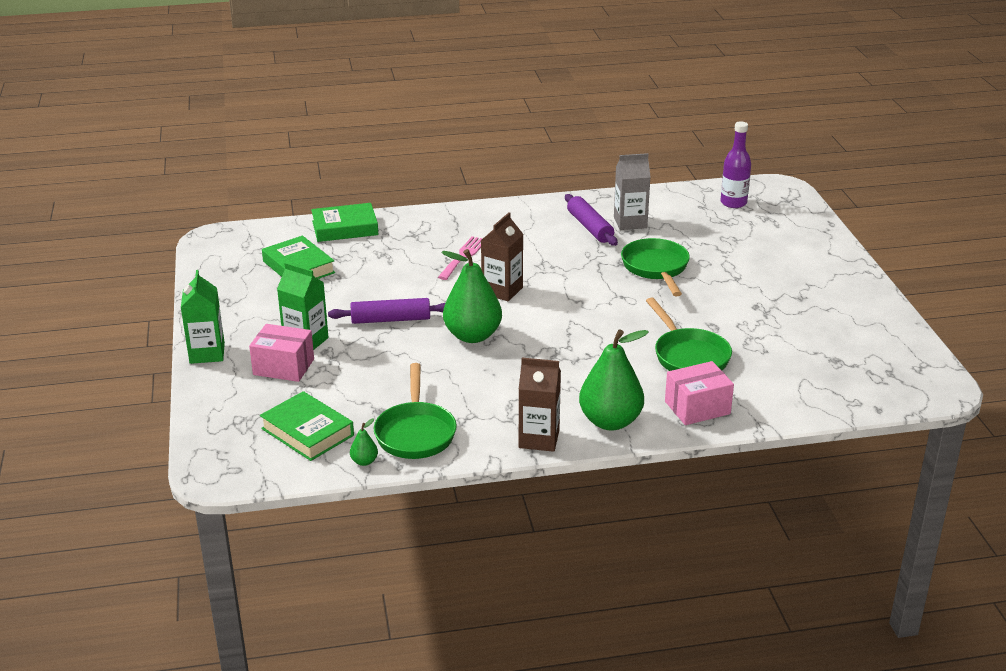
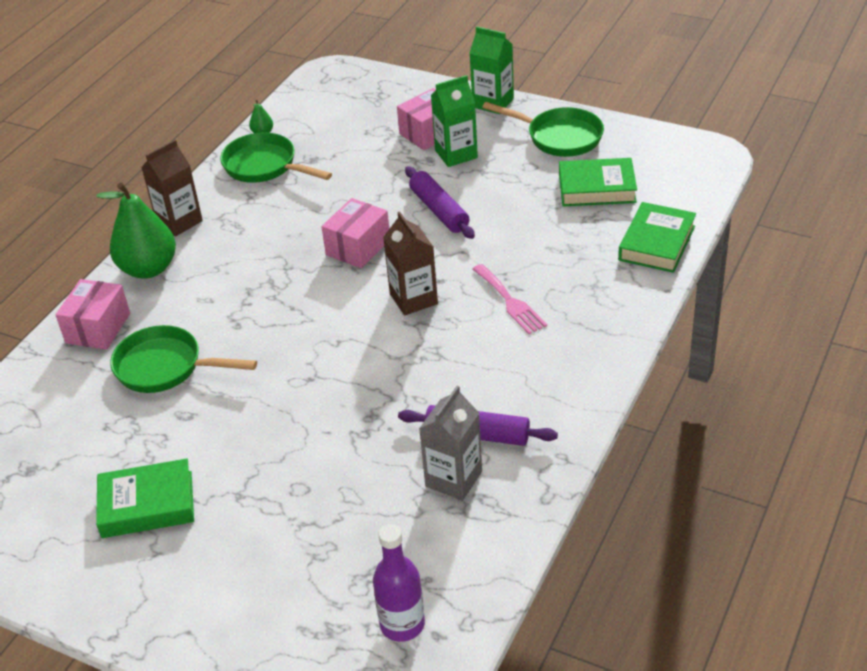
camera: 130 degrees right, 10 degrees up
(307, 432) = (328, 119): green book -> green book (147, 504)
(391, 319) = (439, 210): purple rolling pin -> purple rolling pin turned 60 degrees counterclockwise
(472, 336) = (358, 247): green pear -> pink box
(656, 268) = (331, 438): green pan -> green pan (559, 137)

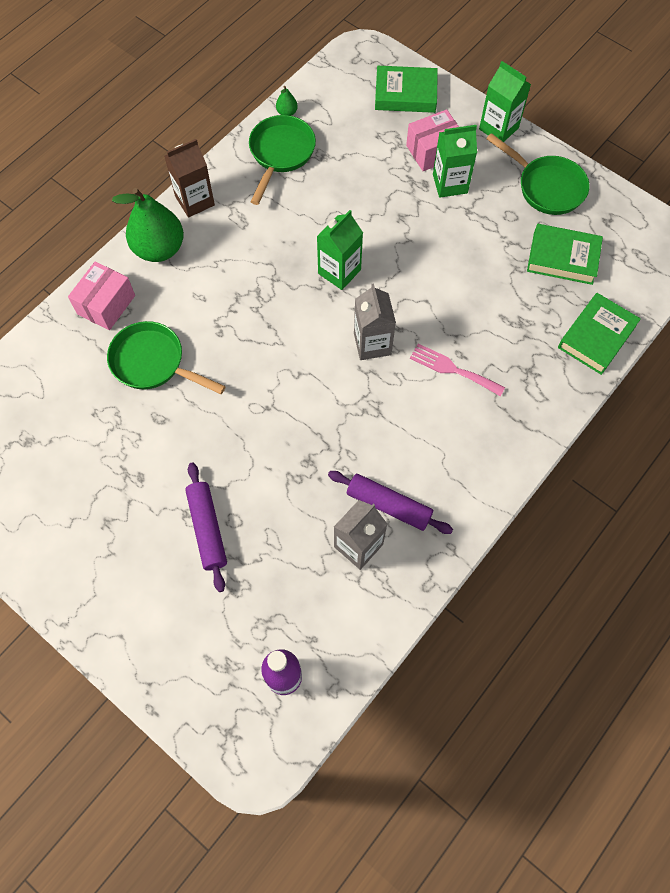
camera: 10 degrees right, 25 degrees up
(147, 504) = (112, 502): green book -> green book (405, 94)
(265, 166) = (280, 154): green pan -> green pan turned 60 degrees clockwise
(358, 247) = (339, 271): pink box -> green carton
(413, 299) = (372, 344): brown carton -> grey carton
(439, 210) = (419, 247): purple rolling pin -> purple rolling pin (207, 529)
(510, 302) = (452, 369): pink fork -> pink fork turned 135 degrees clockwise

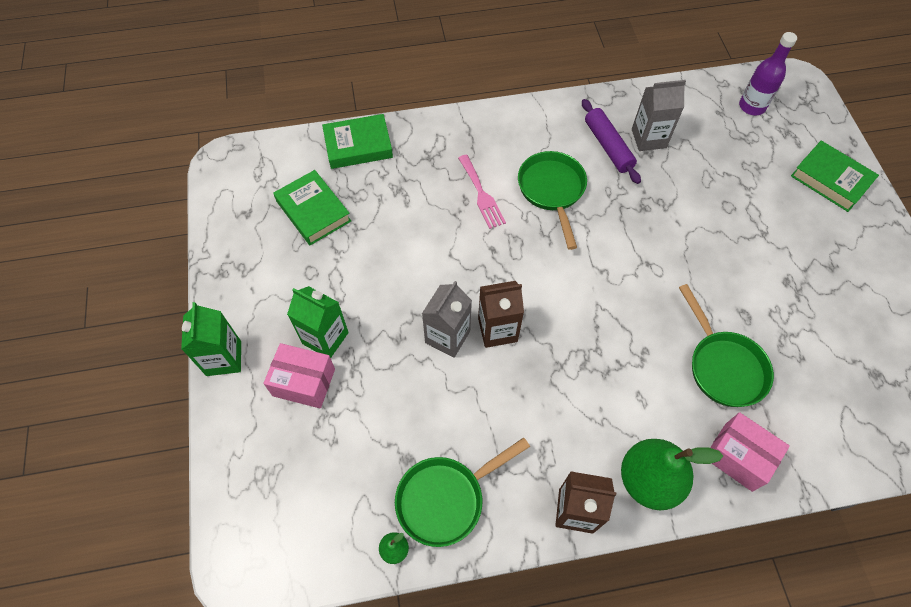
camera: 140 degrees left, 5 degrees down
(106, 305) = (738, 457): pink box -> pink box turned 60 degrees clockwise
(207, 529) = (752, 213): purple rolling pin -> none
(339, 271) = (497, 330): green carton -> brown carton
(372, 344) = (524, 253): grey carton -> grey carton (447, 337)
(405, 94) = (259, 469): green book -> green book (830, 180)
(546, 187) = (254, 273): green pan -> green pan (552, 191)

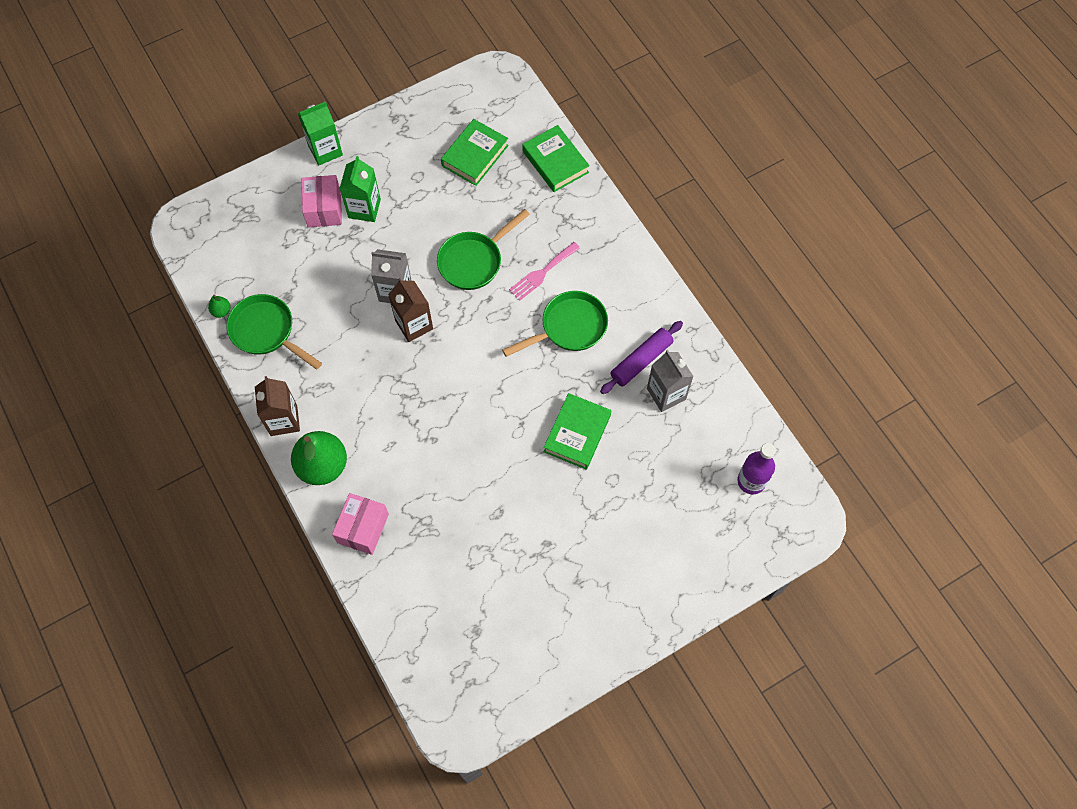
camera: 70 degrees right, 5 degrees up
(723, 366) = (440, 503): green pan -> green pan (474, 261)
(830, 180) = (684, 569): green book -> green book (577, 433)

